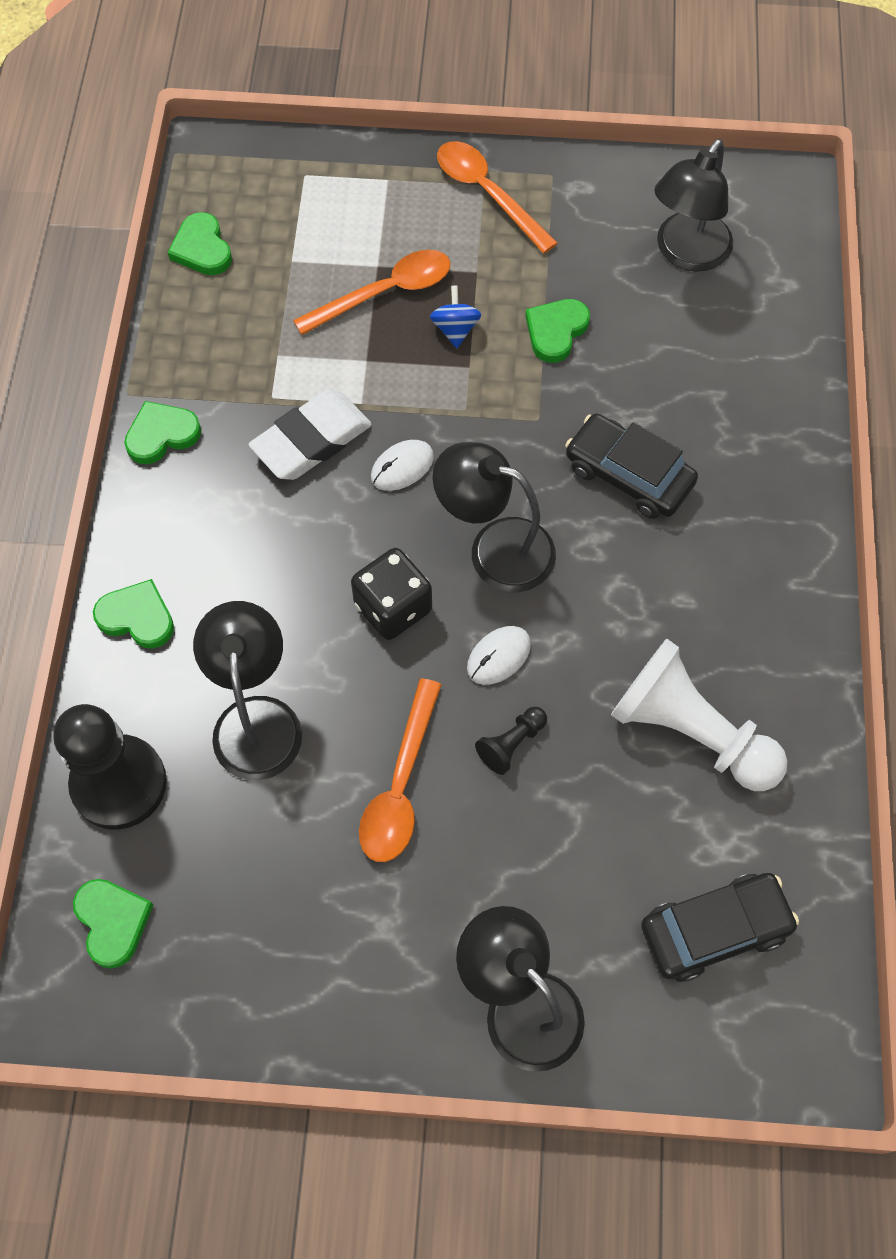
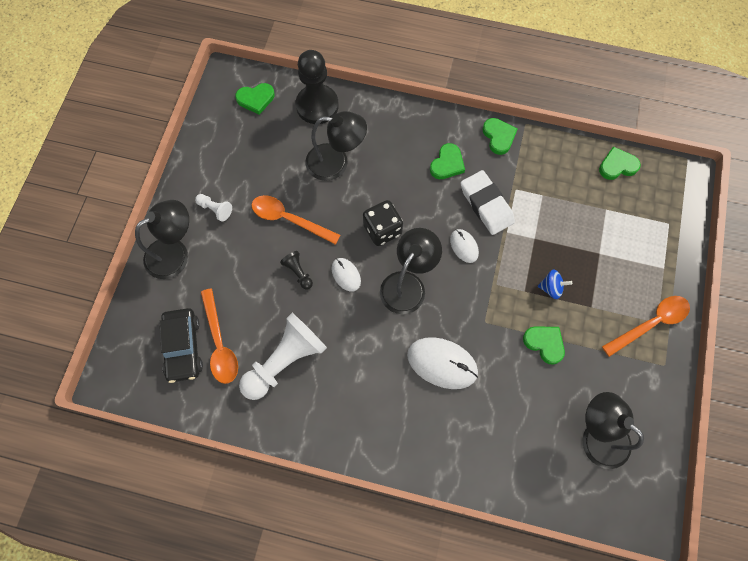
camera: 100 degrees right, 5 degrees up
(137, 617) = (398, 118): green heart -> green heart (447, 164)
(385, 293) = (580, 254): orange spoon -> orange spoon (220, 343)
(403, 944) = (215, 209): none -> white pawn
(628, 475) = (442, 363): black car -> white mouse

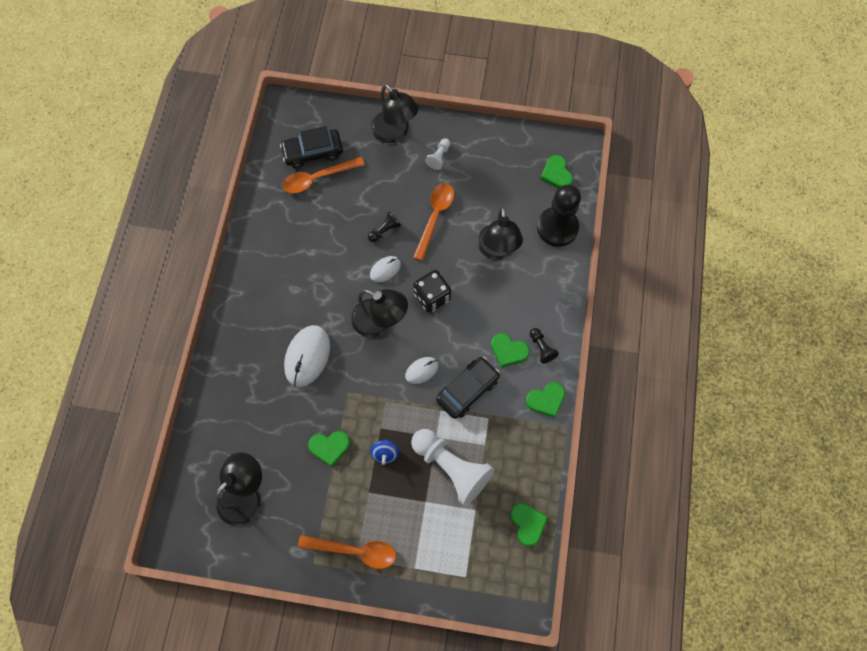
camera: 85 degrees right, 0 degrees up
(285, 361) = (304, 229): white pawn -> white pawn (451, 467)
(446, 134) = (541, 348): none -> black pawn
(486, 205) = (467, 390): white eraser -> black car
(544, 343) = (330, 447): green heart -> green heart turned 45 degrees clockwise
(650, 323) = (355, 551): orange spoon -> orange spoon turned 45 degrees counterclockwise

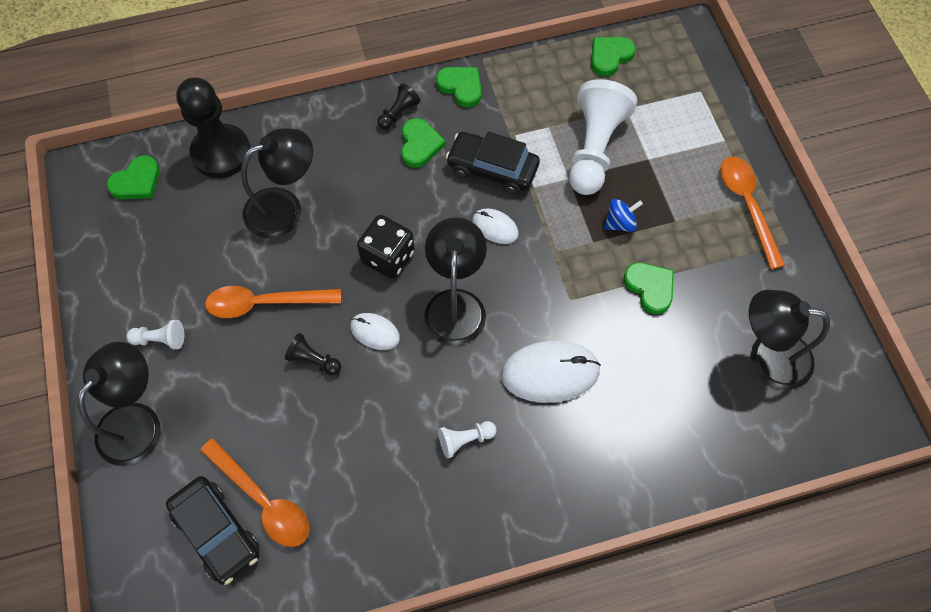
camera: 115 degrees left, 5 degrees down
(294, 291) = (465, 440): none -> white pawn

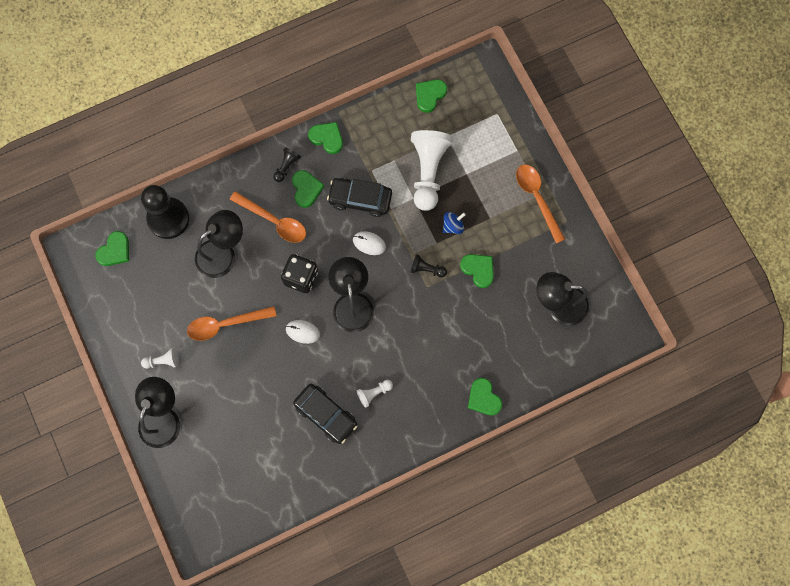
camera: 10 degrees left, 10 degrees up
(217, 532) = (231, 477): black car -> black car (326, 415)
(263, 500) = (255, 453): orange spoon -> orange spoon (274, 221)
(313, 360) = (267, 358): black pawn -> black pawn (427, 269)
(550, 373) = (421, 340): white mouse -> none
(635, 477) = (483, 398): none -> green heart

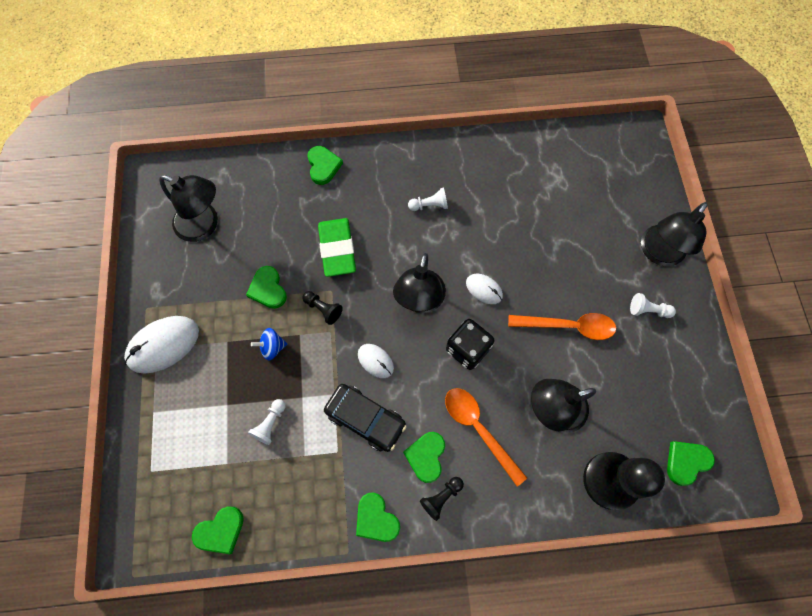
camera: 160 degrees left, 5 degrees down
(326, 415) = (485, 201): black car -> none
(428, 172) = (270, 423): white pawn -> white pawn, size x0.45
(437, 324) = (337, 249): none -> green eraser
(537, 199) = (163, 345): orange spoon -> white mouse

